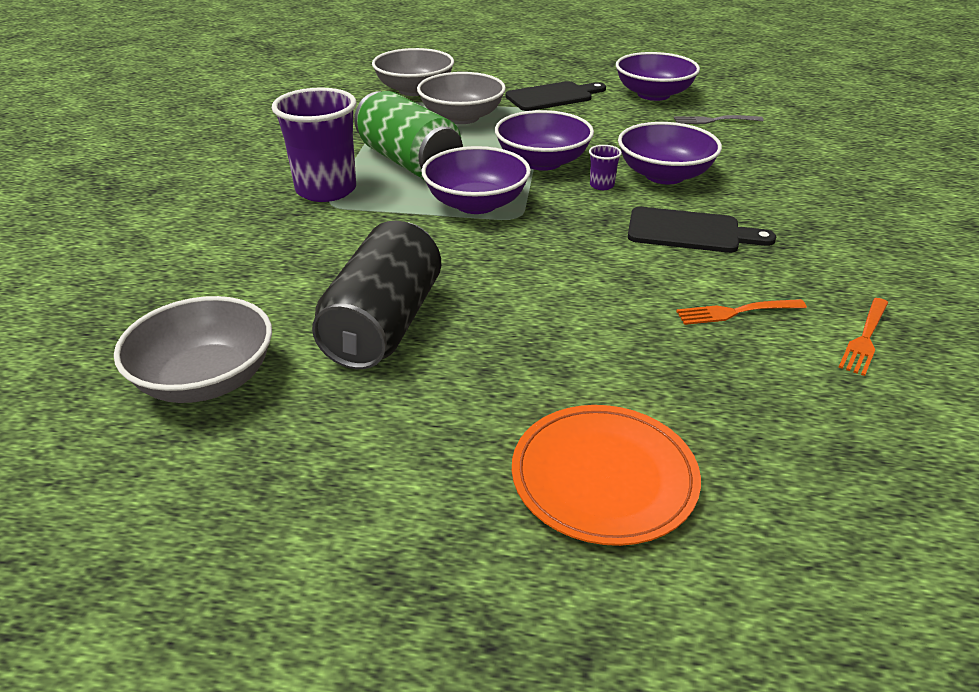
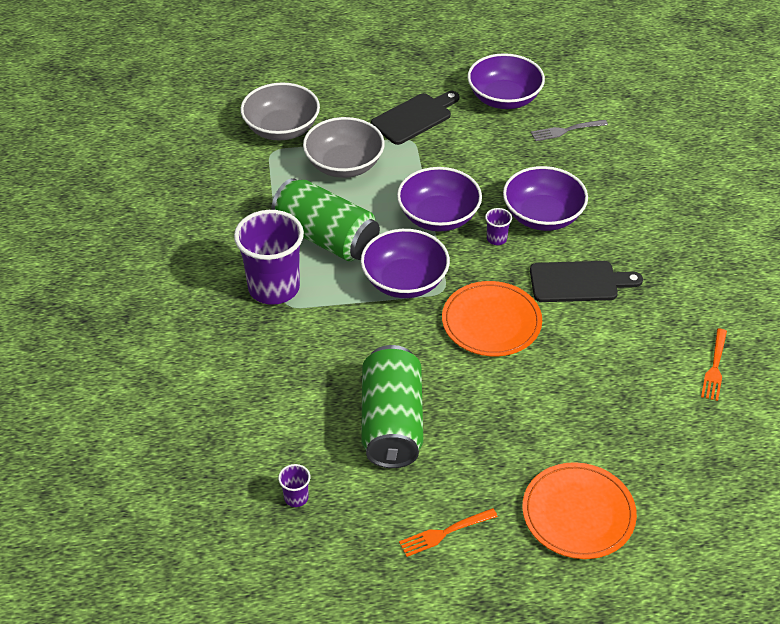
camera: 15 degrees left, 10 degrees up
(206, 380) = (296, 497): grey bowl -> purple cup
(384, 324) = (392, 423): black can -> green can
(564, 250) = (491, 322): none -> orange plate
(736, 312) = (628, 360): orange fork -> orange fork (444, 533)

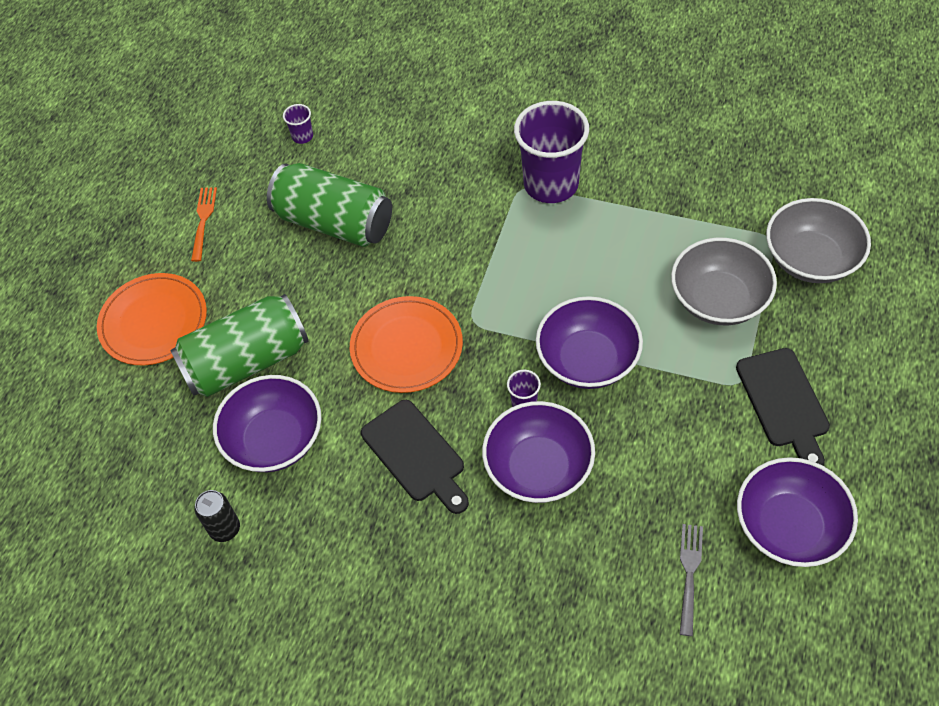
camera: 120 degrees right, 10 degrees up
(326, 238) = (602, 246): green can -> green can (247, 361)
(404, 281) = (504, 293): purple bowl -> purple bowl (274, 439)
(578, 282) = (416, 455): black cutting board -> black cutting board turned 60 degrees counterclockwise
(715, 367) = (225, 529): orange fork -> black can

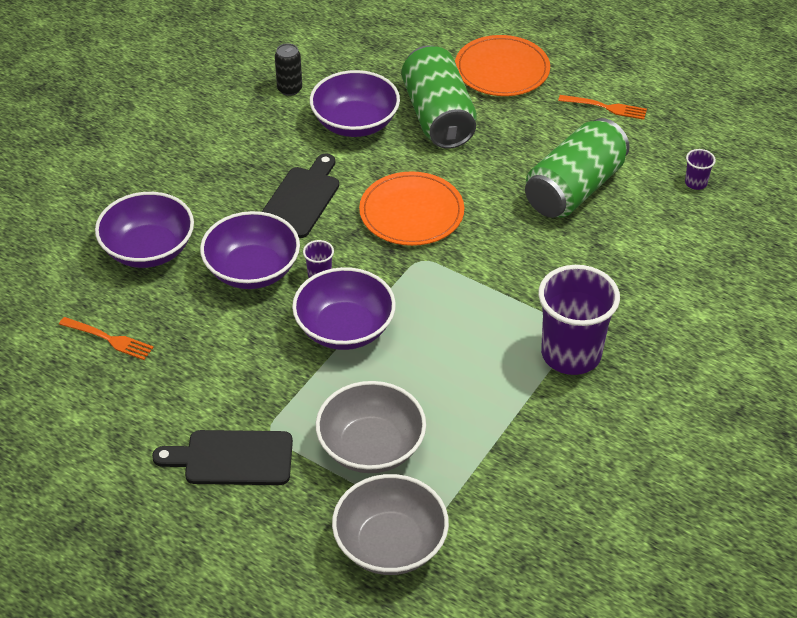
camera: 100 degrees right, 10 degrees down
(416, 455) = (301, 199): black cutting board -> black cutting board turned 135 degrees clockwise
(689, 574) = (109, 339): grey fork -> orange fork
(789, 527) = (112, 418): purple bowl -> purple bowl (148, 249)

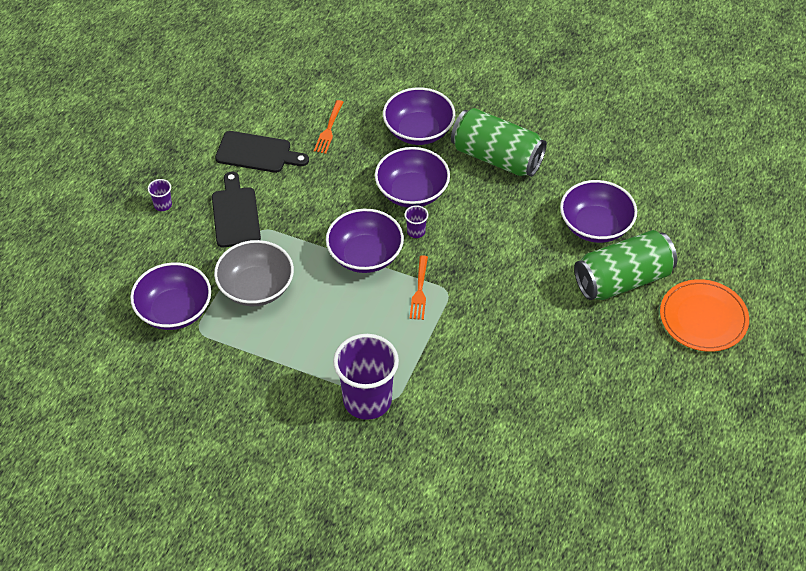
camera: 80 degrees right, 5 degrees up
(289, 89) = (623, 177): black can -> none
(301, 199) = (495, 207): black cutting board -> black cutting board (257, 153)
(390, 544) = (174, 310): grey bowl -> purple bowl
(411, 212) = (499, 278): orange plate -> none
(574, 189) = (560, 386): green can -> green can (497, 157)
(606, 107) = (678, 402): orange fork -> orange fork (419, 290)
(695, 183) = (595, 480): purple cup -> purple cup (163, 205)

